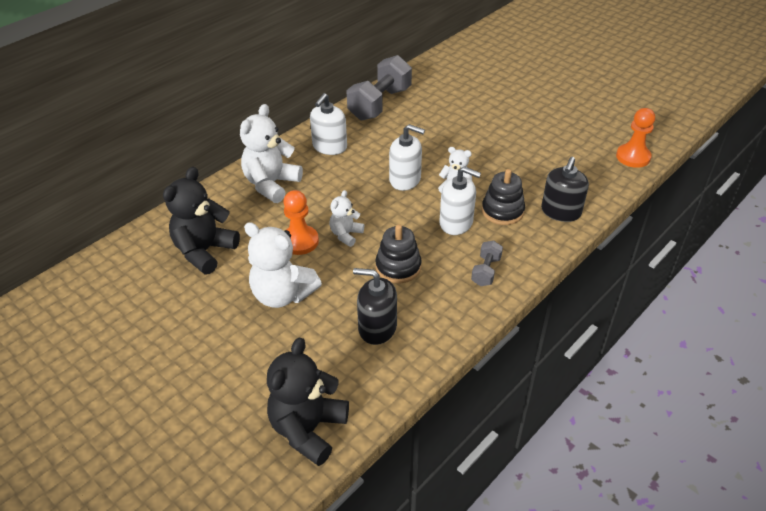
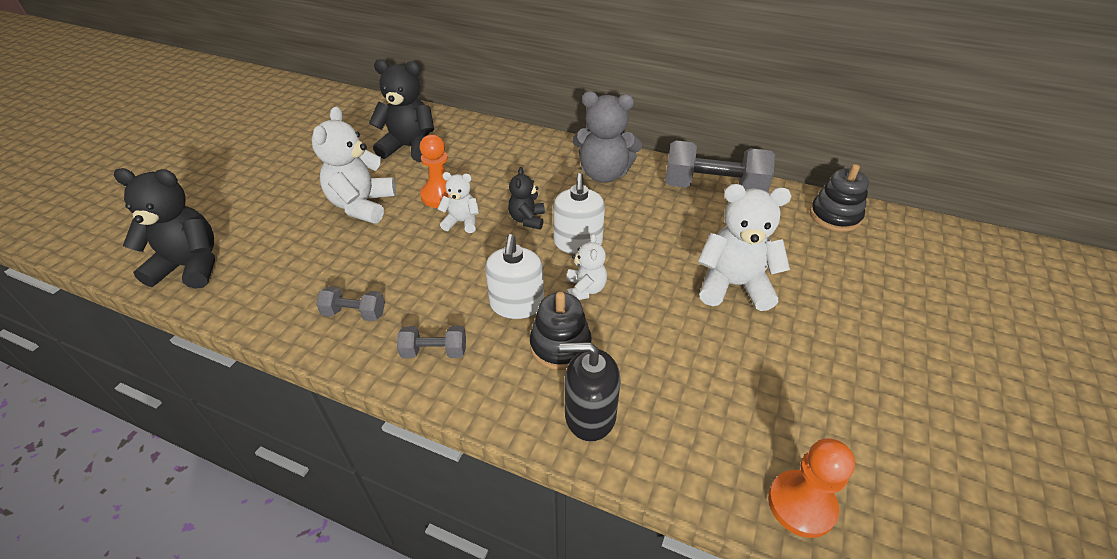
camera: 70 degrees right, 0 degrees up
(271, 184) = (520, 156): white teddy bear -> white teddy bear (733, 285)
(329, 147) = (604, 174): white soap dispenser -> grey teddy bear
(363, 198) = (527, 220): none -> black teddy bear
(377, 328) = (324, 279): black soap dispenser -> none
(398, 267) = (421, 273): black stacking toy -> black stacking toy (835, 216)
(428, 311) = (354, 313): none -> grey dumbbell

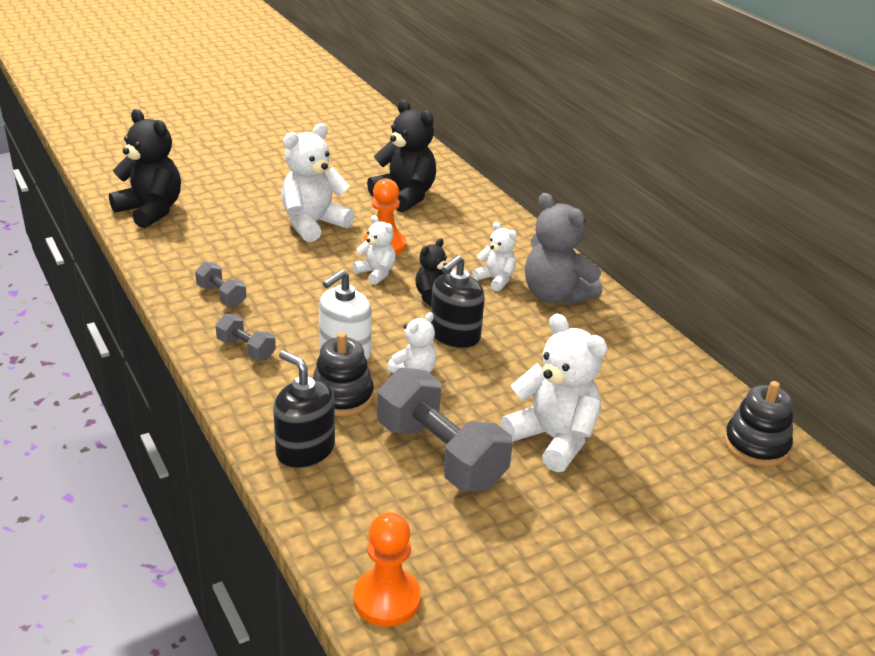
camera: 35 degrees right, 10 degrees down
(552, 182) = (496, 279): none -> white teddy bear
(578, 243) = (454, 335): white soap dispenser -> black soap dispenser
(713, 188) = (653, 358): grey dumbbell -> grey dumbbell (440, 455)

